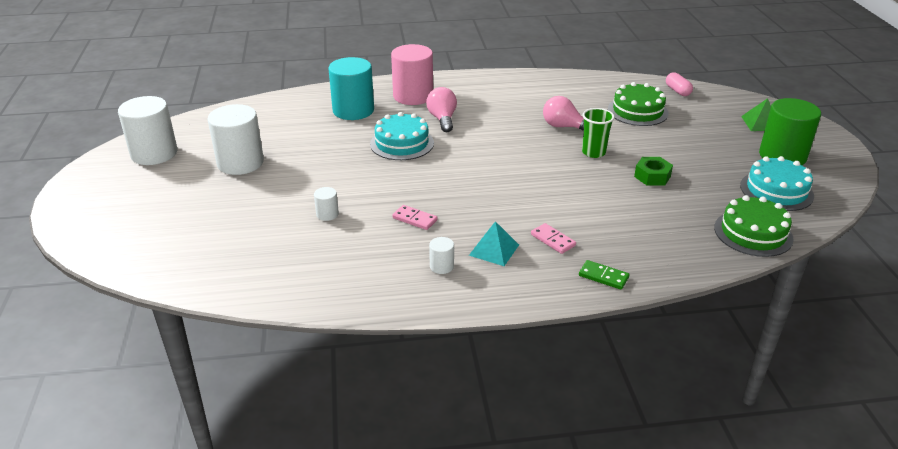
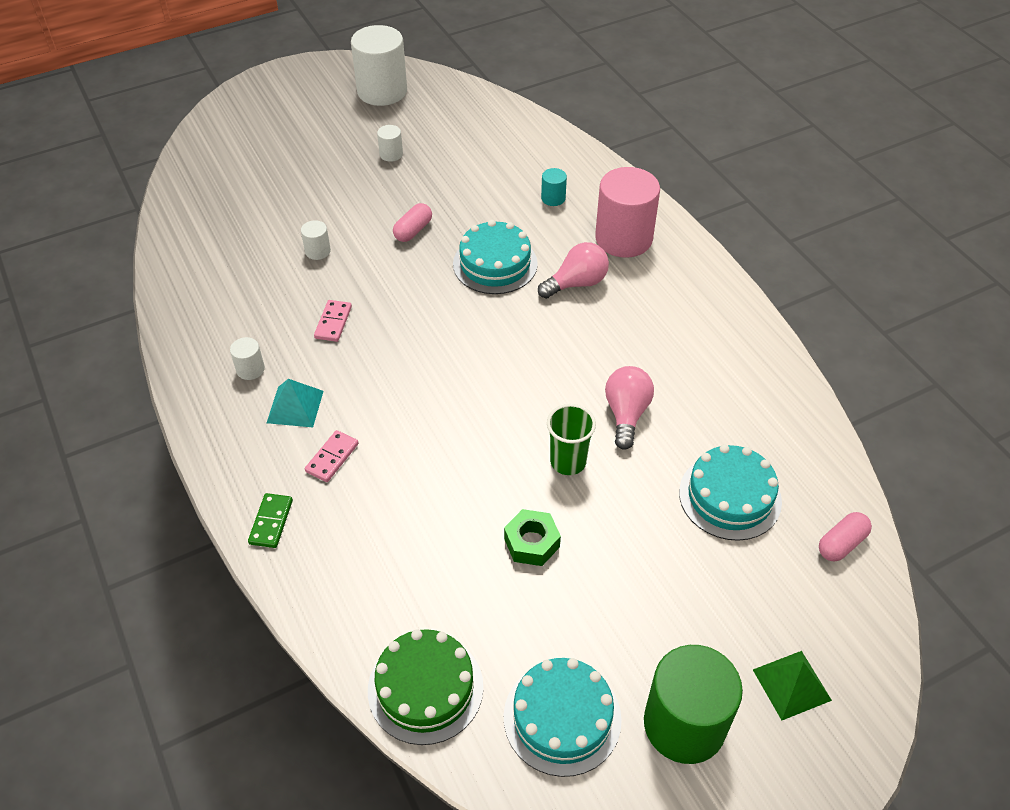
camera: 70 degrees right, 15 degrees up
(240, 163) = (391, 154): white cylinder -> white cylinder, size x0.44
(340, 168) = (413, 230): none -> pink capsule
(353, 110) = (553, 198): turquoise cylinder -> turquoise cylinder, size x0.44
(637, 111) = (730, 496): green cake -> turquoise cake

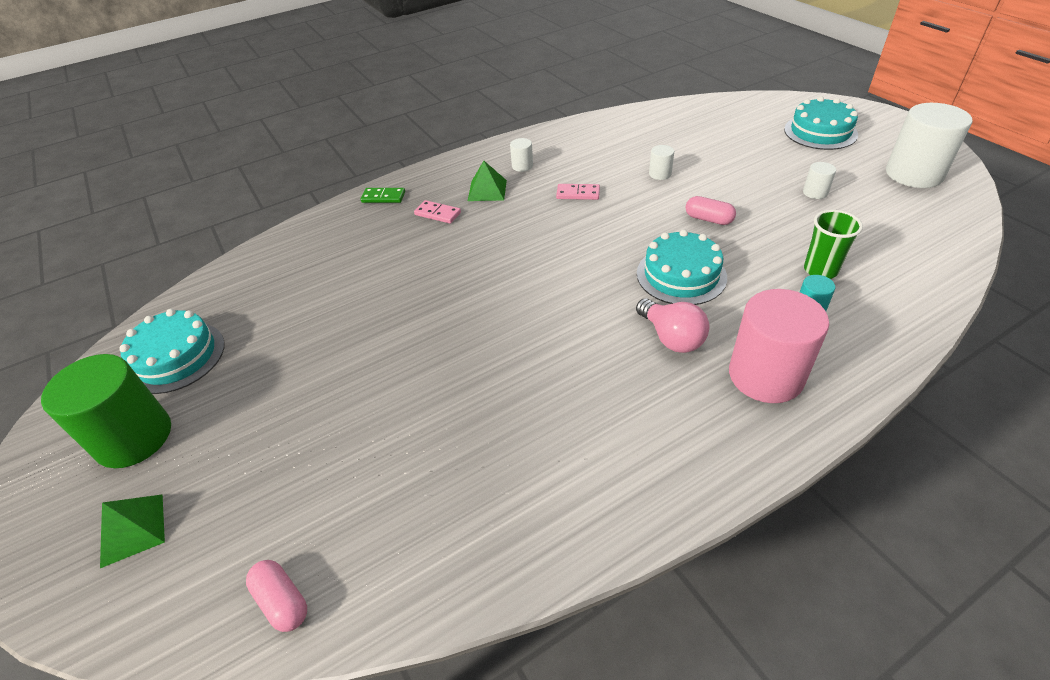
camera: 90 degrees right, 5 degrees down
(295, 406) = (487, 190): turquoise pyramid -> green pyramid
(425, 688) = (230, 283): green cake -> none
(532, 543) = (340, 328): green nut -> none
(568, 462) = (425, 345): green cup -> green cup (820, 270)
(626, 414) = (484, 387): pink light bulb -> none
(730, 496) = (368, 481): turquoise cake -> turquoise cake (820, 132)

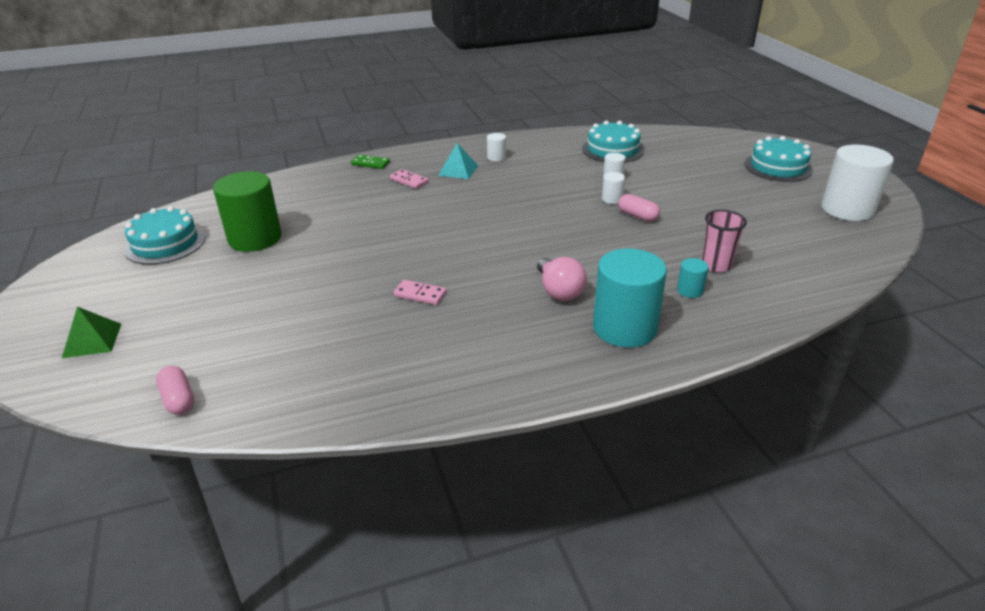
camera: 10 degrees right, 10 degrees down
(134, 438) = (115, 287): green cylinder -> green cylinder (255, 238)
(487, 190) = (458, 170): green pyramid -> turquoise pyramid
(578, 194) = (533, 183): pink domino -> pink domino (420, 294)
(681, 275) = (591, 251): turquoise cake -> turquoise cake (612, 150)
(765, 375) = (624, 328): pink cylinder -> turquoise cylinder
(815, 192) = (745, 210): white cylinder -> white cylinder (612, 199)
(820, 270) = (716, 265): green cup -> pink cup

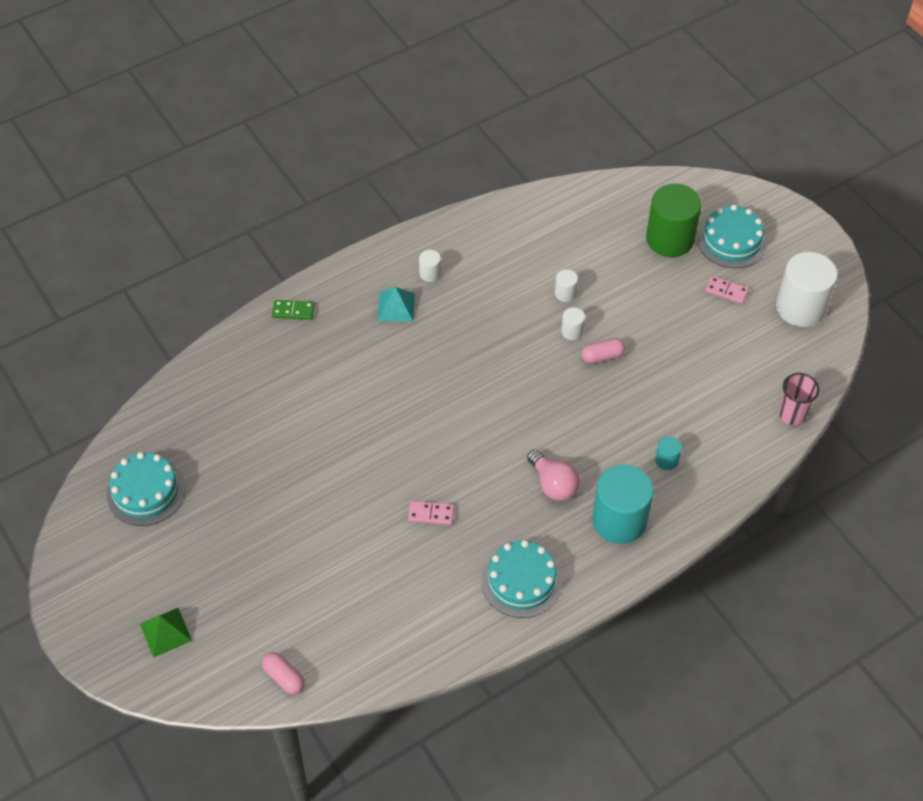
camera: 15 degrees left, 20 degrees up
(255, 238) = (234, 466): green cylinder -> green cylinder (670, 239)
(409, 181) = (350, 337): pink domino -> pink domino (726, 291)
(612, 150) = (554, 235): turquoise cake -> turquoise cake (521, 581)
(637, 216) = (602, 356): pink capsule -> pink capsule turned 45 degrees counterclockwise
(716, 265) = (685, 420): pink cup -> pink cup (792, 415)

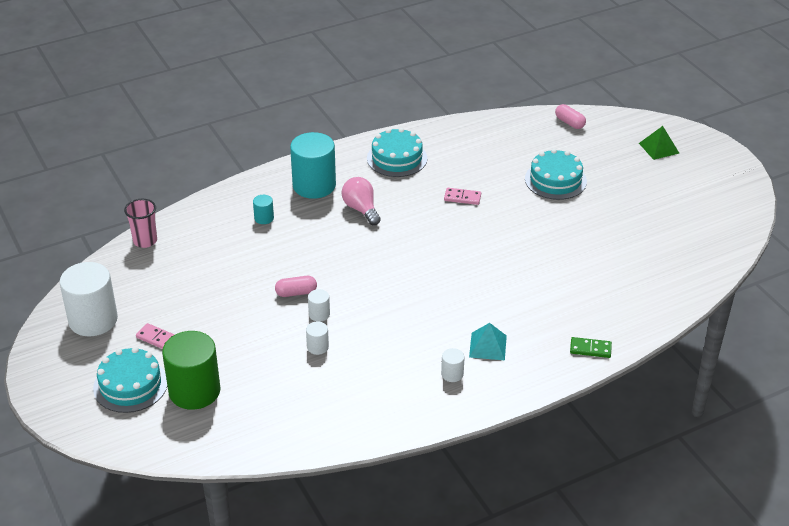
camera: 175 degrees left, 15 degrees down
(146, 491) = (697, 224): turquoise cake -> turquoise cake (555, 180)

